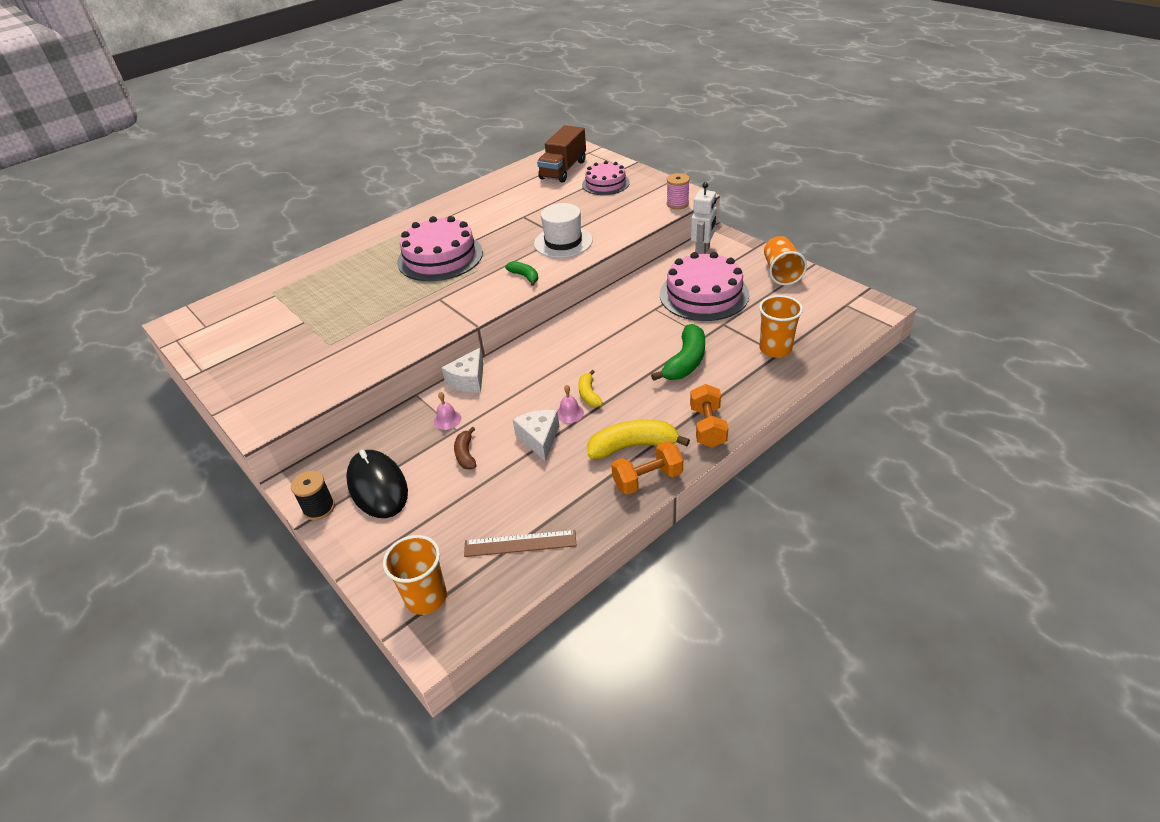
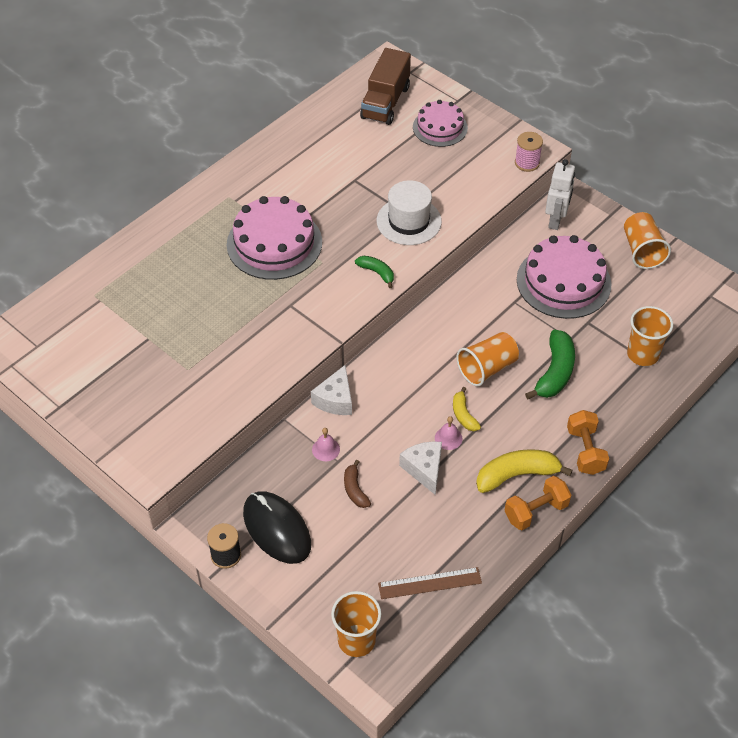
camera: 10 degrees left, 10 degrees up
(619, 358) = (487, 368): none -> orange cup

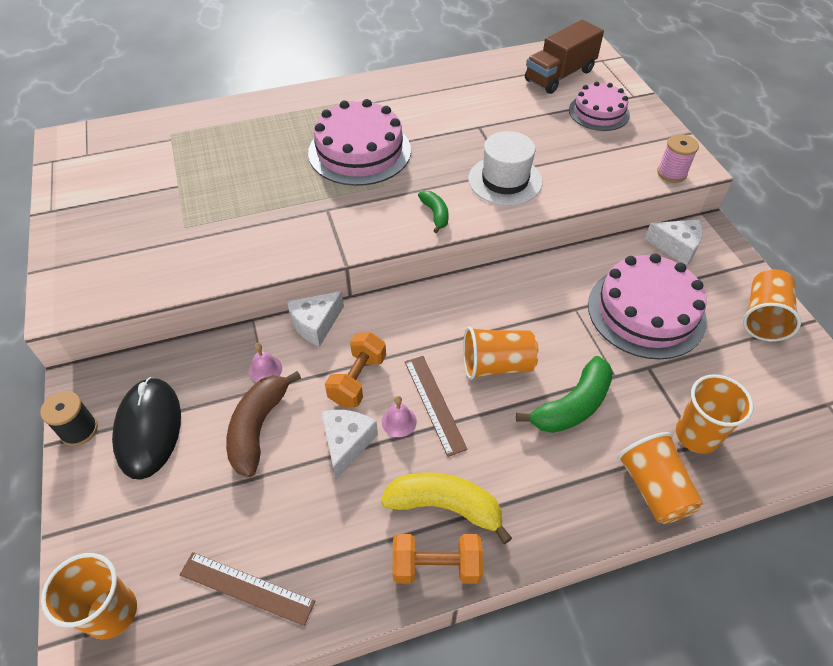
camera: 30 degrees right, 0 degrees up
(355, 489) = (258, 428): brown banana -> brown banana, size x1.77
(463, 415) = (434, 404): yellow banana -> brown ruler
(556, 220) = (676, 247): white robot -> white cheese
(585, 451) = (549, 520): orange dumbbell -> orange dumbbell (357, 380)
(635, 401) = (653, 488): none -> orange cup

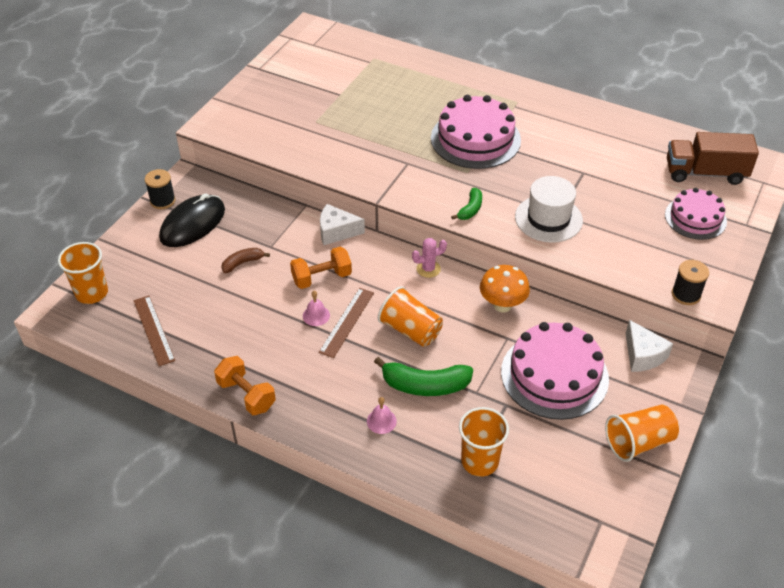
camera: 45 degrees right, 5 degrees down
(258, 428) = (242, 263): brown banana -> brown banana, size x0.57
(265, 369) = (281, 236): pink bell -> pink bell (381, 421)
(346, 443) = (275, 305): white cheese -> none
(440, 297) = (428, 269): none -> pink cactus
(445, 506) = (286, 374): yellow banana -> none
(536, 284) = (502, 305): none -> orange mushroom
(653, 488) = (410, 462): orange cup -> none
(671, 173) = (686, 294): pink spool -> black spool

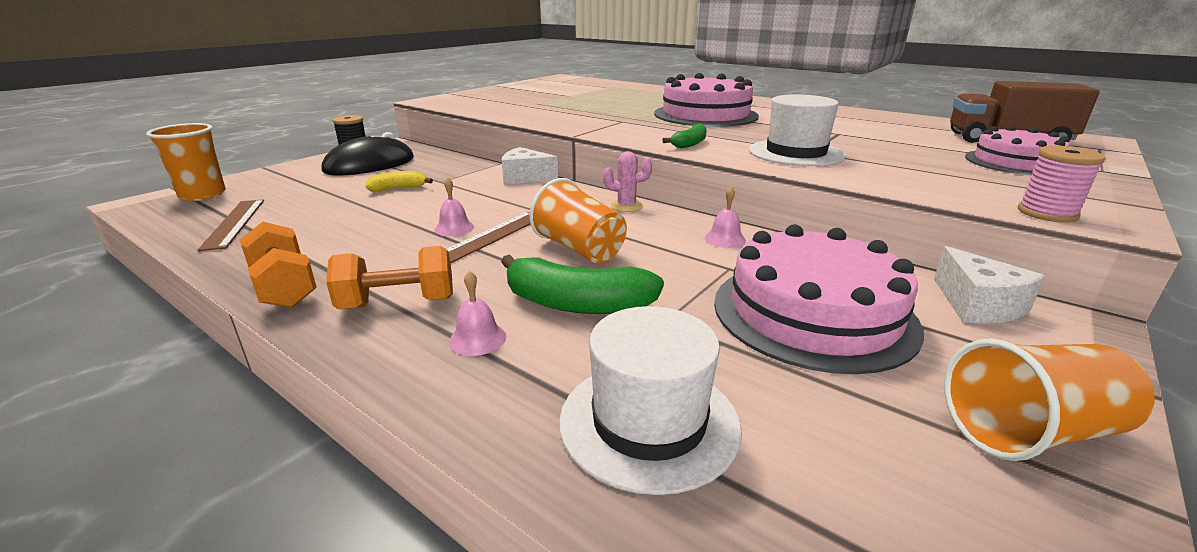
camera: 10 degrees right, 20 degrees down
(242, 263) = (398, 188): brown banana -> yellow banana
(321, 278) = (484, 203): orange dumbbell -> orange dumbbell (398, 303)
(479, 461) = (649, 422): orange cup -> white hat
(502, 305) = (725, 239): orange mushroom -> pink bell
(686, 294) = (1047, 213): black spool -> pink spool

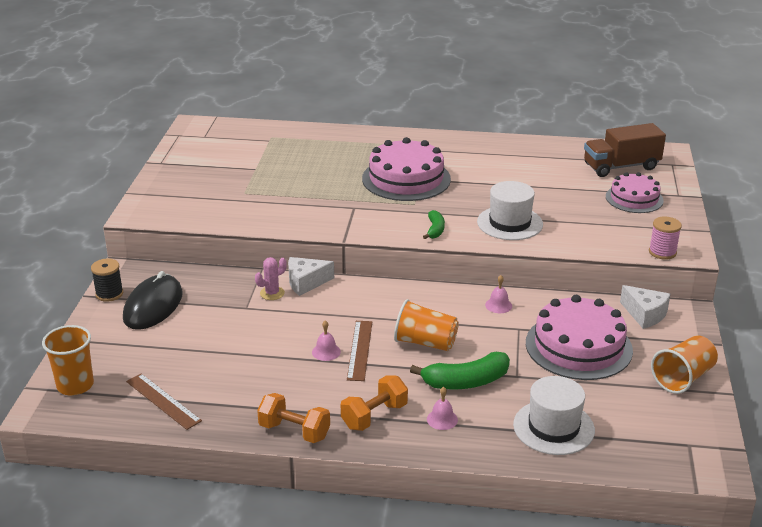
camera: 30 degrees left, 5 degrees up
(398, 188) = (225, 326): yellow banana -> none
(626, 206) = (413, 293): pink cactus -> pink cactus (272, 293)

